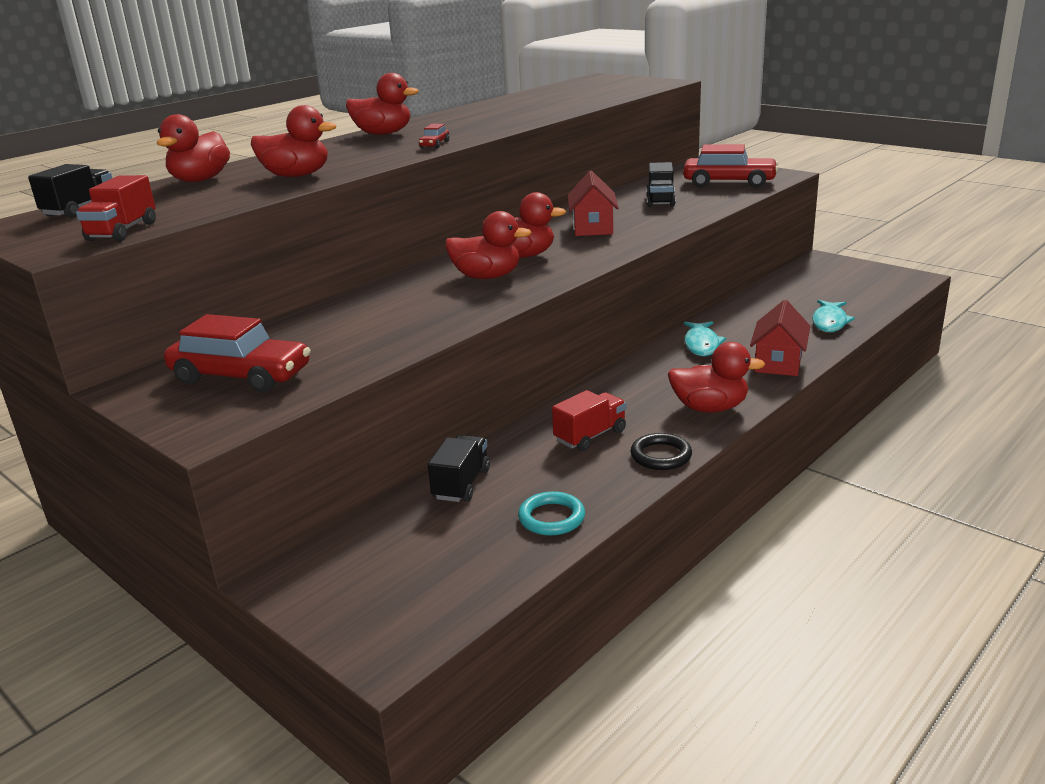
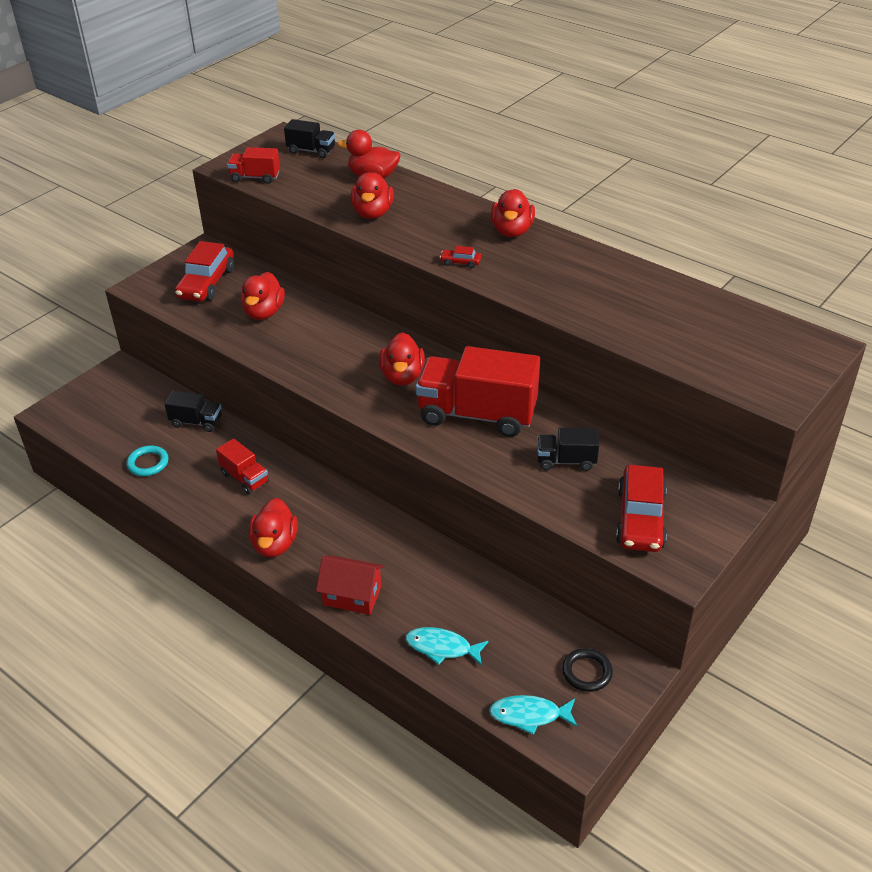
camera: 85 degrees right, 15 degrees up
(487, 277) = (355, 361): red duck -> red duck (264, 312)
(592, 227) = (477, 414): red house -> red truck
(661, 456) = (209, 514): black ring -> black ring (586, 672)
(701, 344) = (396, 547): turquoise fish -> turquoise fish (529, 715)

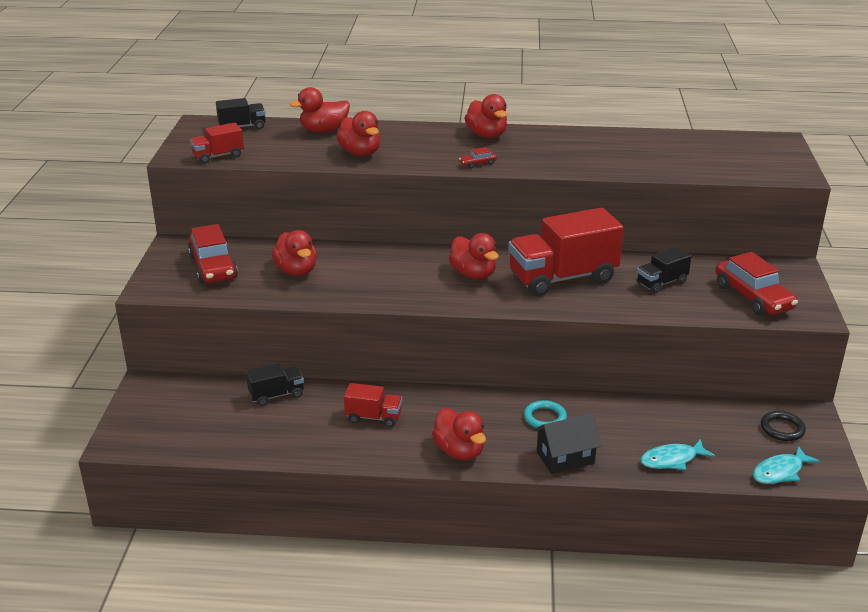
camera: 35 degrees left, 10 degrees down
(148, 463) = (270, 442): turquoise ring -> turquoise ring (545, 418)
(352, 596) = (565, 458): red house -> black house

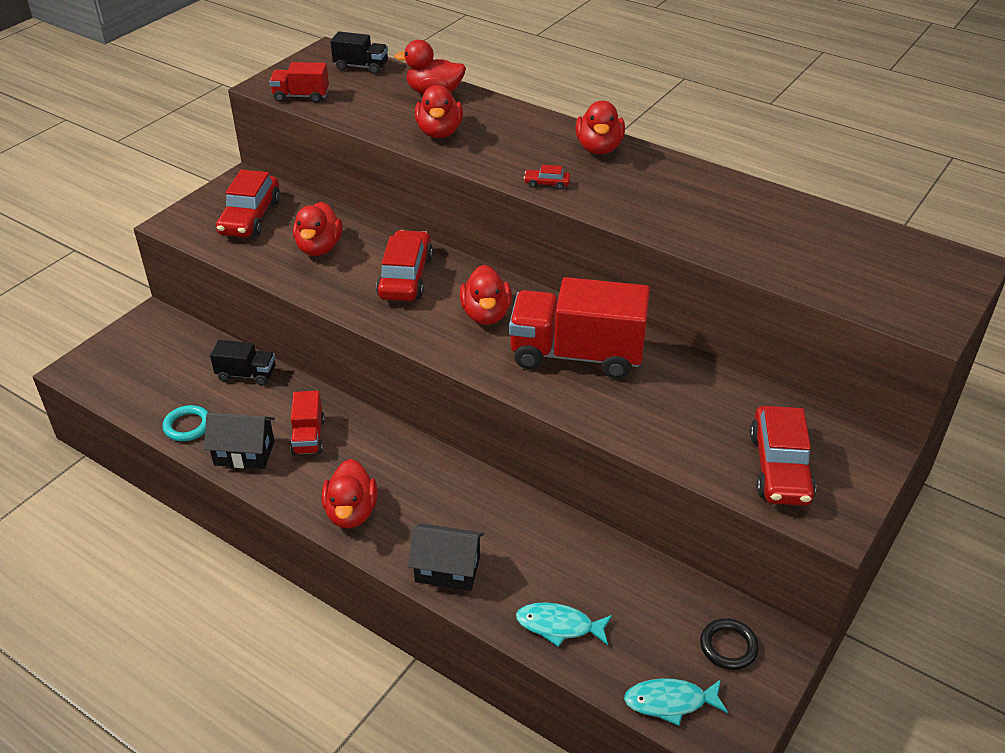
camera: 30 degrees right, 10 degrees up
(333, 445) = (244, 453): none -> black house
(373, 417) = (308, 437): red truck -> red truck turned 45 degrees clockwise
(387, 269) = (406, 277): none -> red car
(545, 418) = (472, 511): turquoise ring -> turquoise ring (187, 426)
(661, 283) = (685, 404): black truck -> none

